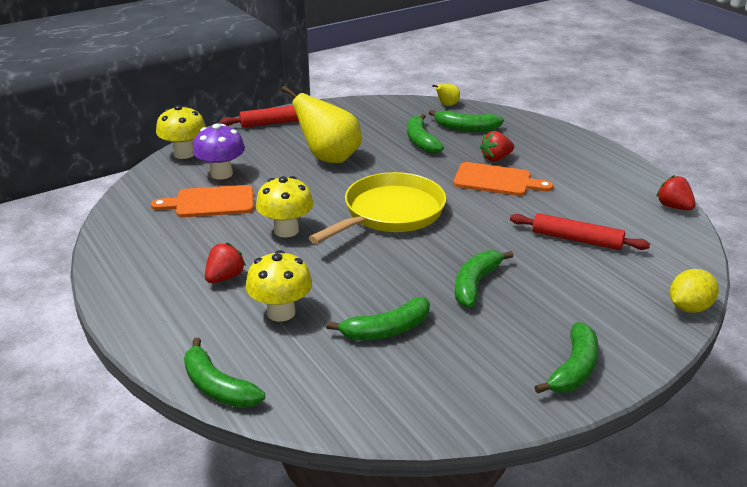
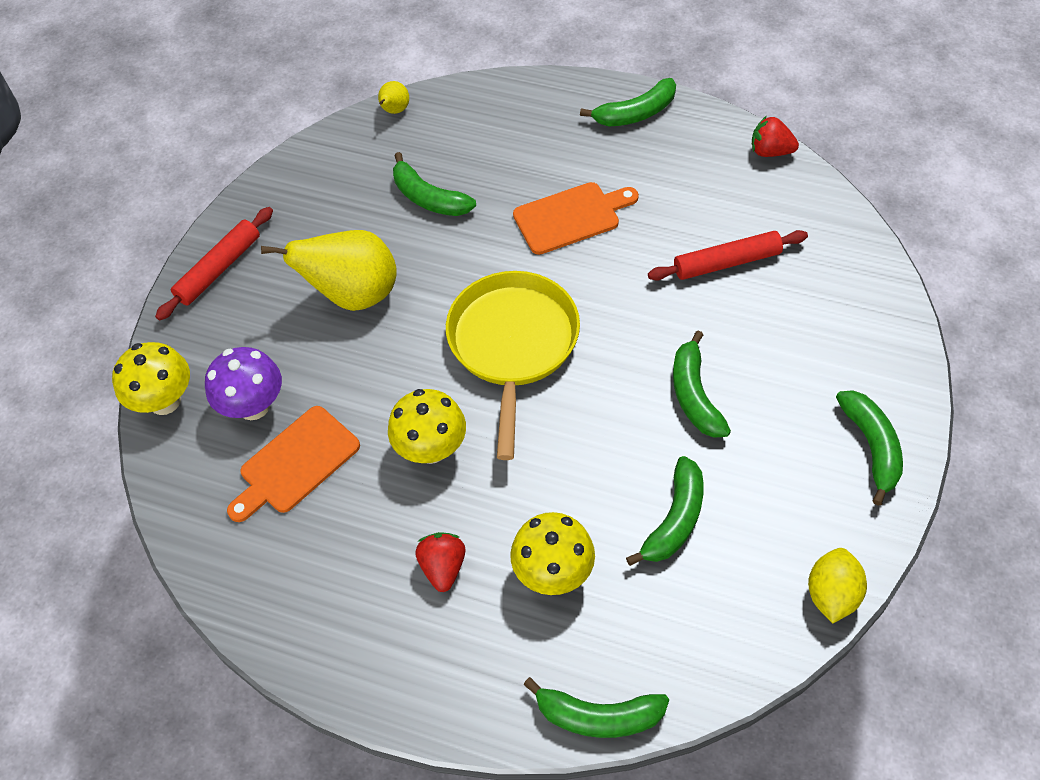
camera: 35 degrees left, 25 degrees up
(466, 128) = (456, 143): green banana -> green banana (635, 113)
(496, 158) = (536, 178): red strawberry -> none
(689, 308) = (895, 295): yellow lemon -> yellow lemon (831, 594)

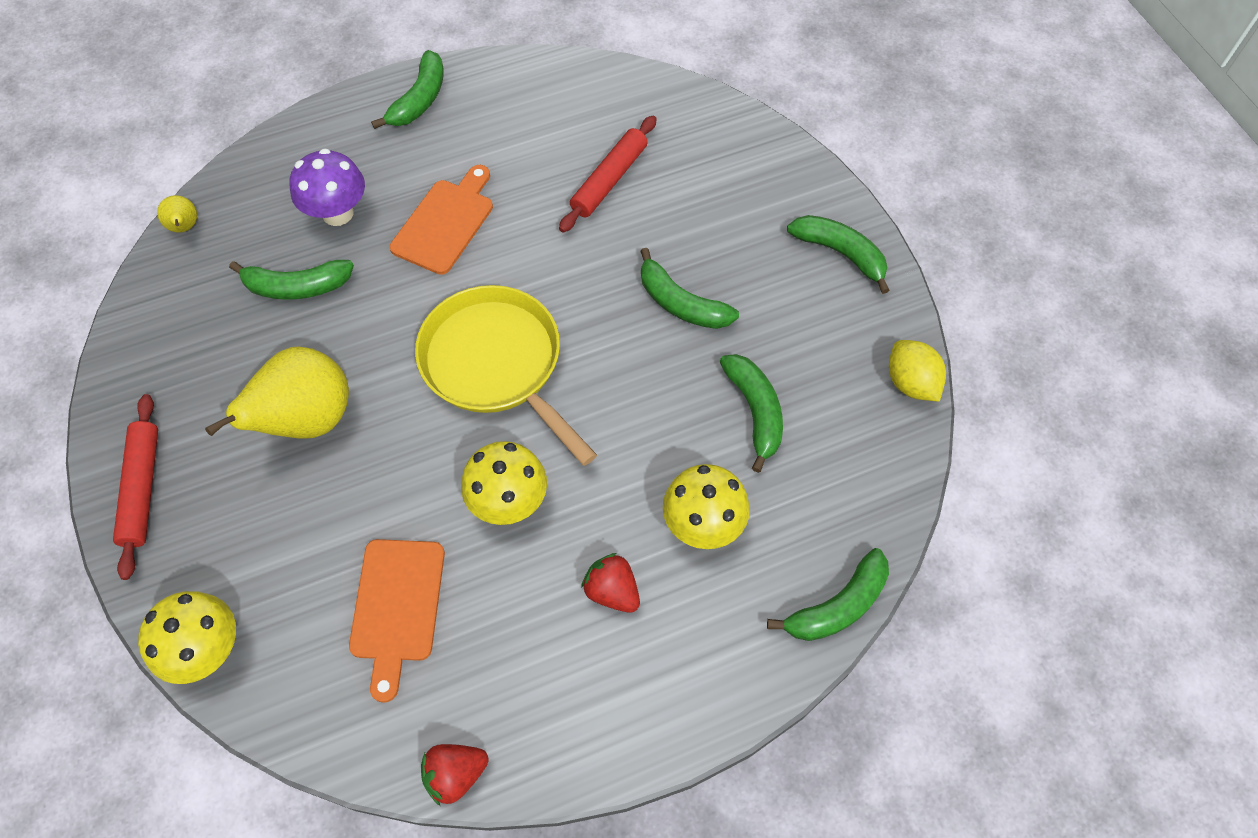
camera: 45 degrees left, 5 degrees up
(253, 406) = (305, 587): purple mushroom -> purple mushroom (337, 213)
(770, 151) = (561, 68): red strawberry -> red strawberry (455, 774)

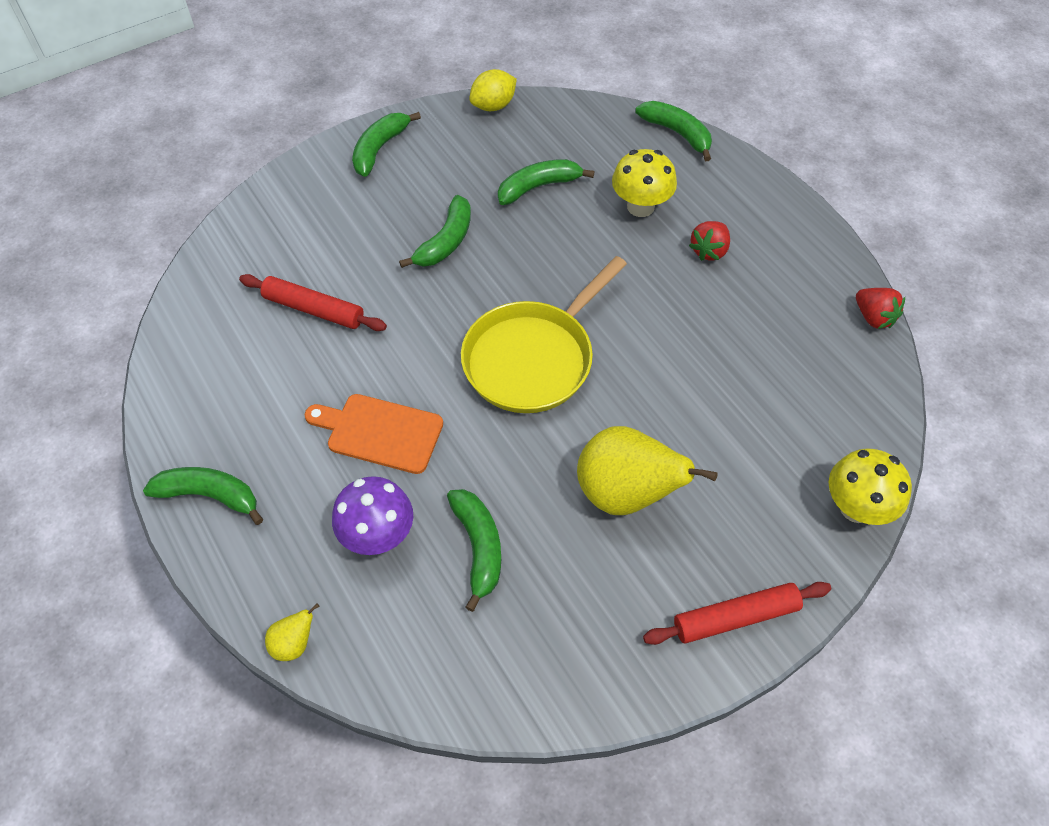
camera: 100 degrees left, 5 degrees down
(185, 227) = (416, 694): yellow pear -> yellow pear (294, 643)
(397, 607) = (770, 381): orange cutting board -> none
(509, 502) = (659, 325): yellow mushroom -> none

